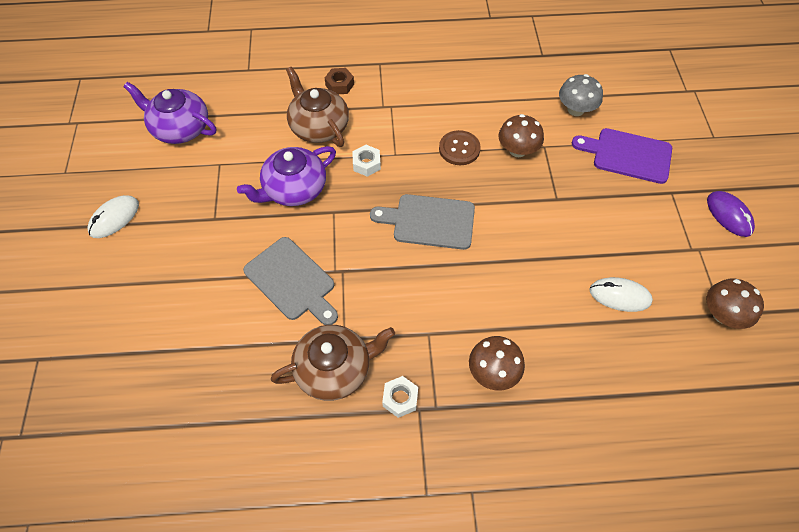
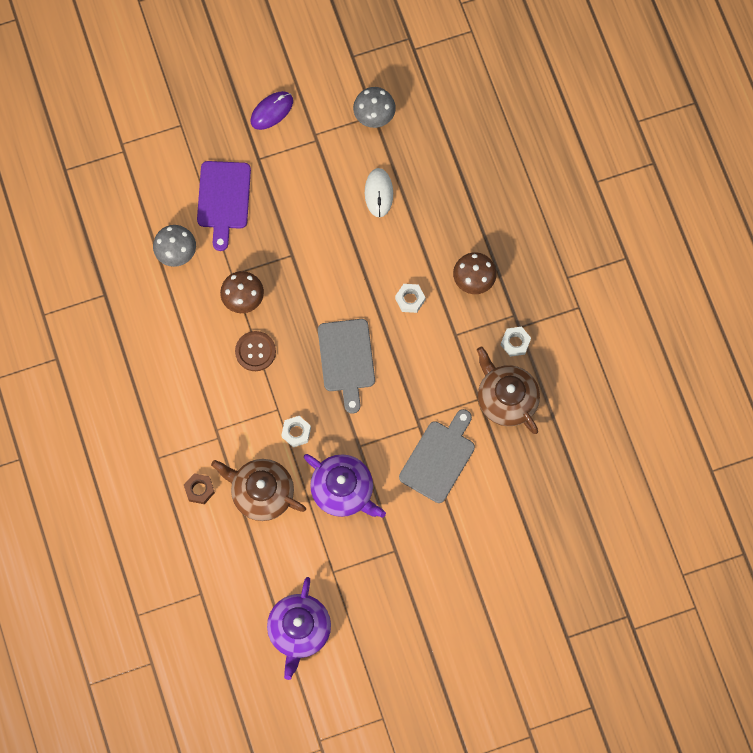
camera: 105 degrees left, 15 degrees up
(114, 218) = (420, 642): white mouse -> none
(319, 127) = (261, 492): brown teapot -> brown teapot turned 75 degrees clockwise
(482, 297) = (410, 299): none -> white nut
(723, 314) = (374, 115): brown mushroom -> grey mushroom

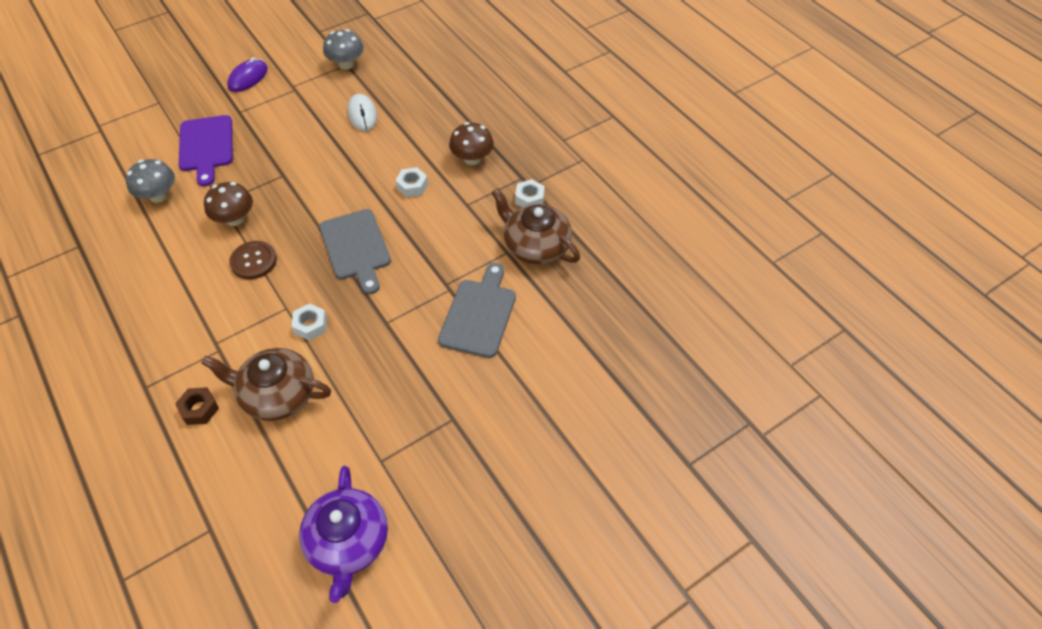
camera: 15 degrees left, 20 degrees down
(343, 490) = (376, 370): purple teapot -> none

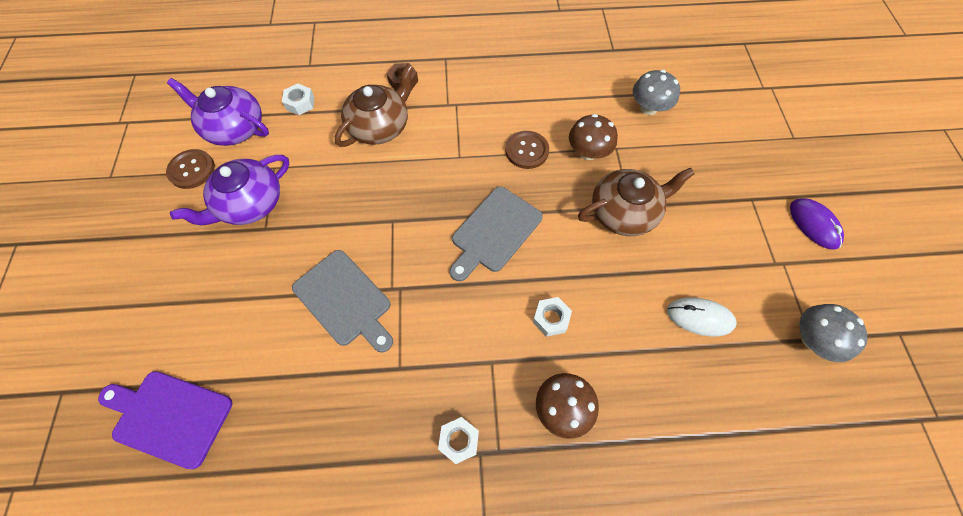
camera: 120 degrees right, 10 degrees up
(206, 146) = (704, 158): purple cutting board -> purple cutting board (169, 416)
(311, 325) = (429, 167): white nut -> white nut (300, 103)
(356, 247) = (494, 232): grey cutting board -> grey cutting board turned 60 degrees counterclockwise
(427, 543) = (192, 170): none -> brown button
(434, 451) = (250, 204): none -> purple teapot
(535, 246) = (387, 404): brown teapot -> brown teapot (624, 212)

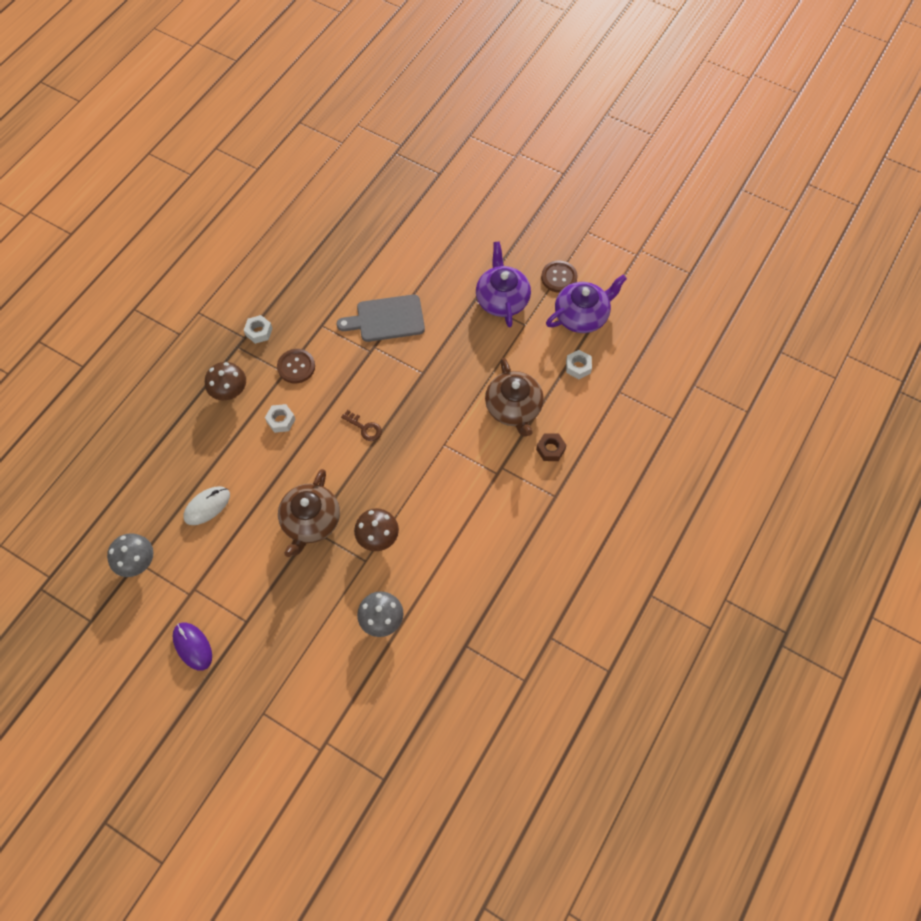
camera: 125 degrees right, 0 degrees up
(169, 416) = (385, 213): purple cutting board -> none
(494, 232) = (364, 428): grey cutting board -> brown key
(527, 151) = (413, 494): brown button -> brown button (296, 367)
(814, 224) = (192, 646): purple mouse -> purple mouse turned 45 degrees clockwise

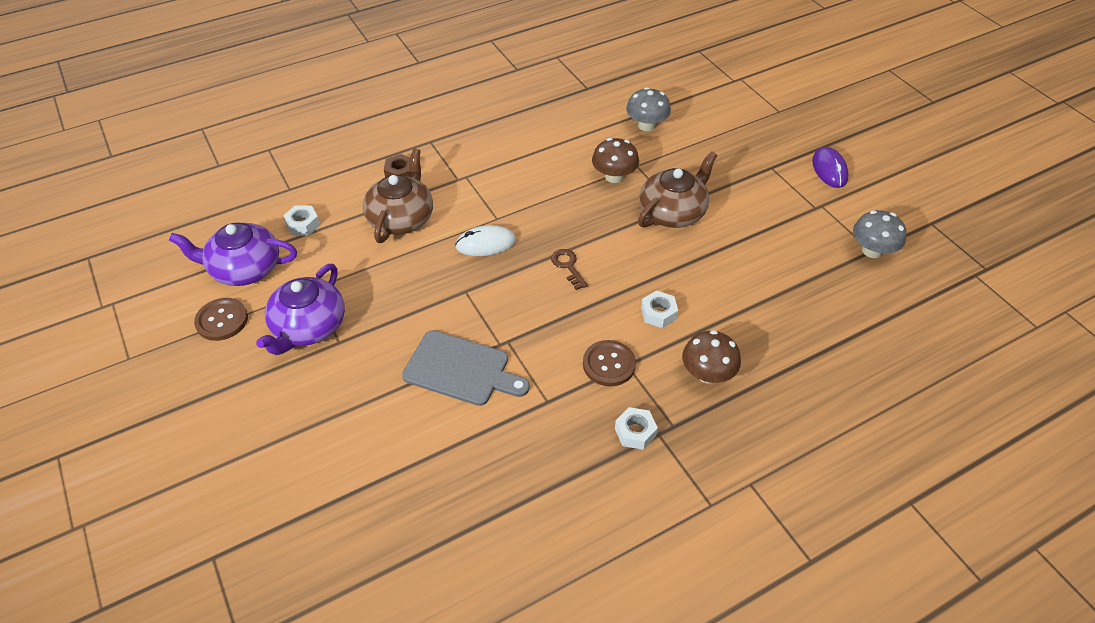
camera: 150 degrees left, 15 degrees down
(207, 506) = (779, 267): white mouse -> white mouse (485, 244)

